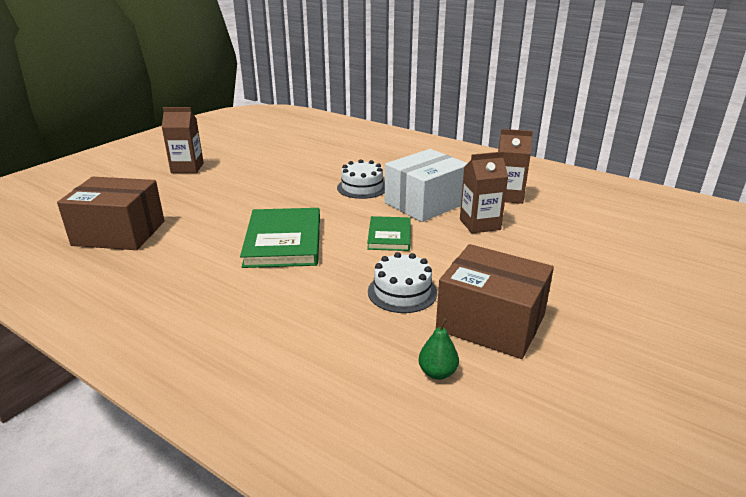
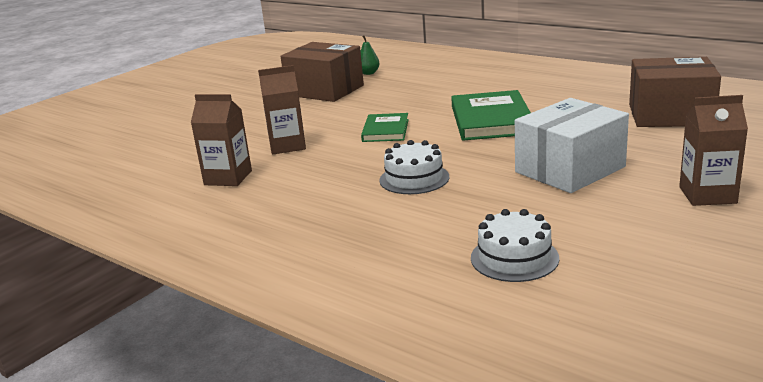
camera: 175 degrees left, 5 degrees down
(402, 292) = (381, 99): white cake -> white cake (514, 258)
(425, 203) = (336, 163): white box -> white box (570, 169)

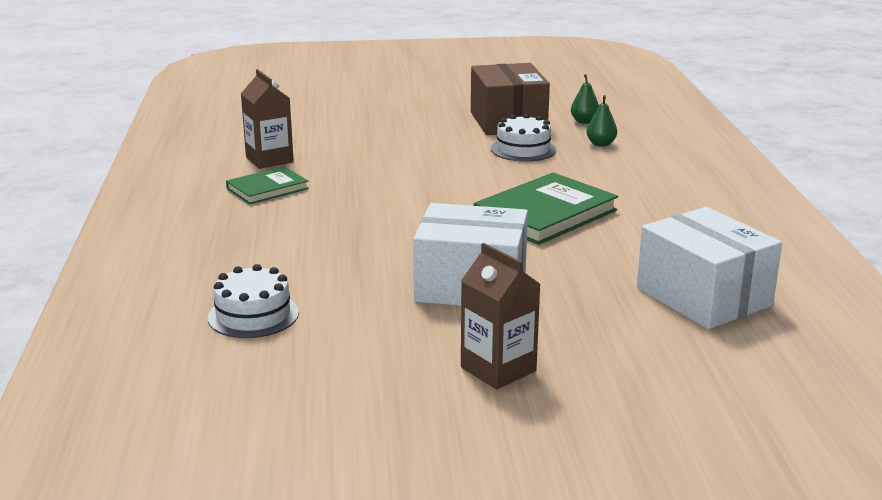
camera: 45 degrees right, 0 degrees up
(287, 146) = (360, 155): brown carton -> none
(385, 130) = (449, 179): green book -> green book (267, 189)
(412, 79) = (601, 144): none -> green pear
(414, 178) = (359, 226): white cake -> white cake (523, 149)
(670, 115) = (703, 297): brown box -> white box

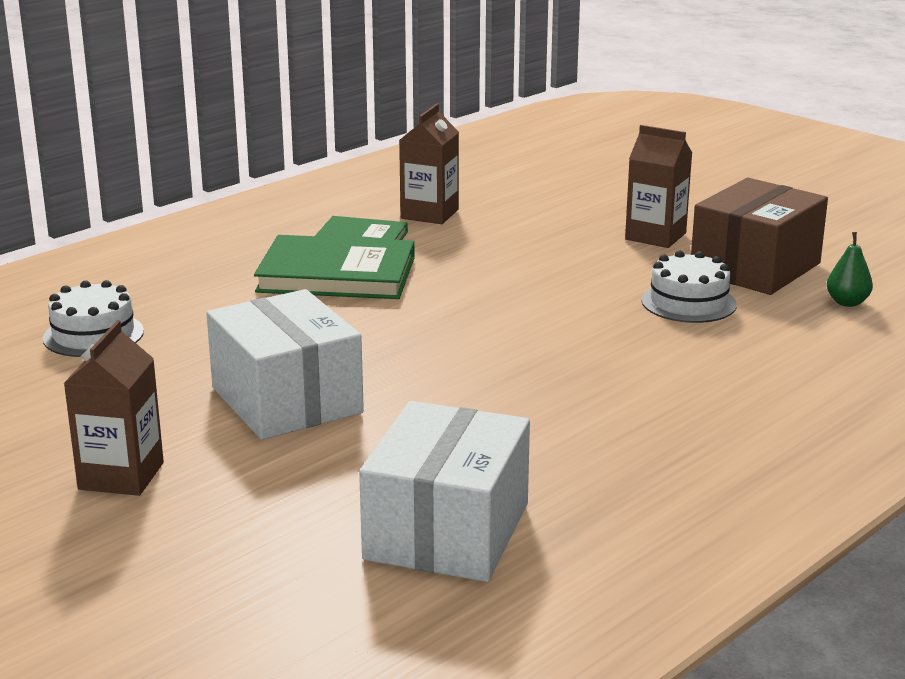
camera: 50 degrees right, 0 degrees up
(424, 125) = (655, 236): none -> brown carton
(545, 214) = (528, 374): green book -> green book (337, 274)
(601, 144) = (794, 334): green pear -> none

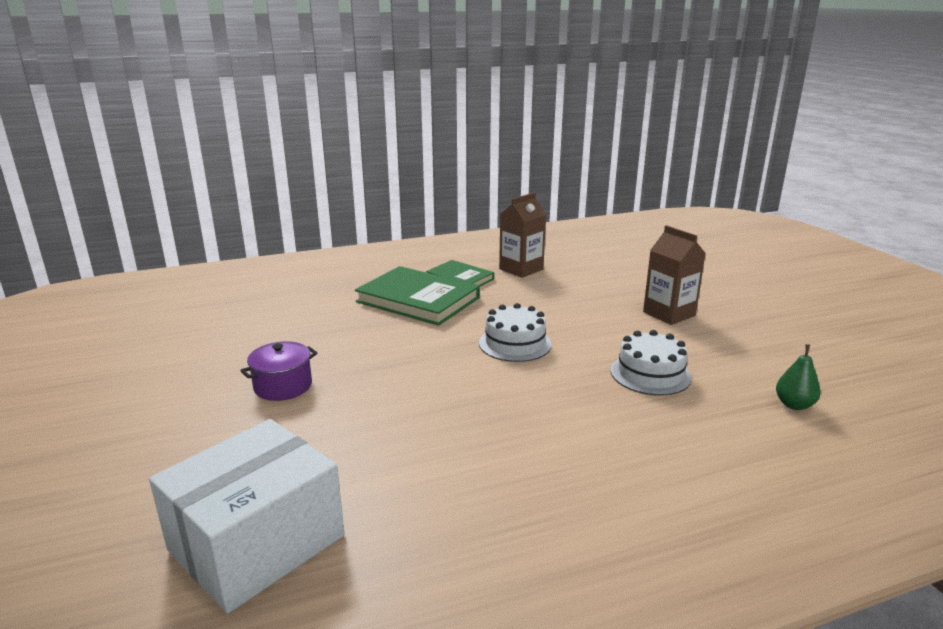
camera: 25 degrees right, 0 degrees up
(93, 335) = (232, 311): white cake -> white cake (515, 344)
(121, 476) = (118, 418): brown carton -> none
(286, 400) = (283, 386): white box -> purple pot
(755, 268) = (731, 355): brown box -> none

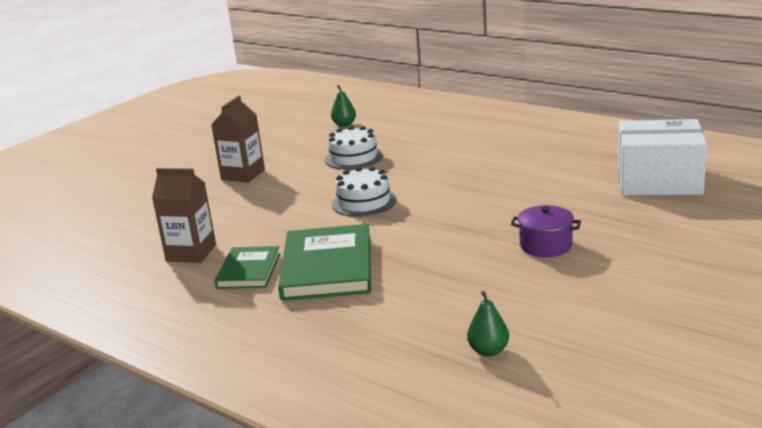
camera: 120 degrees left, 0 degrees up
(221, 311) = (488, 351): none -> green pear

